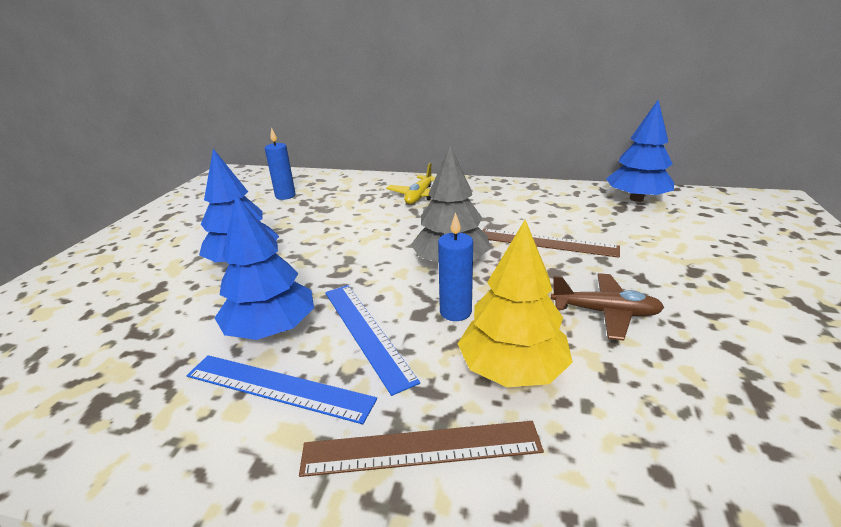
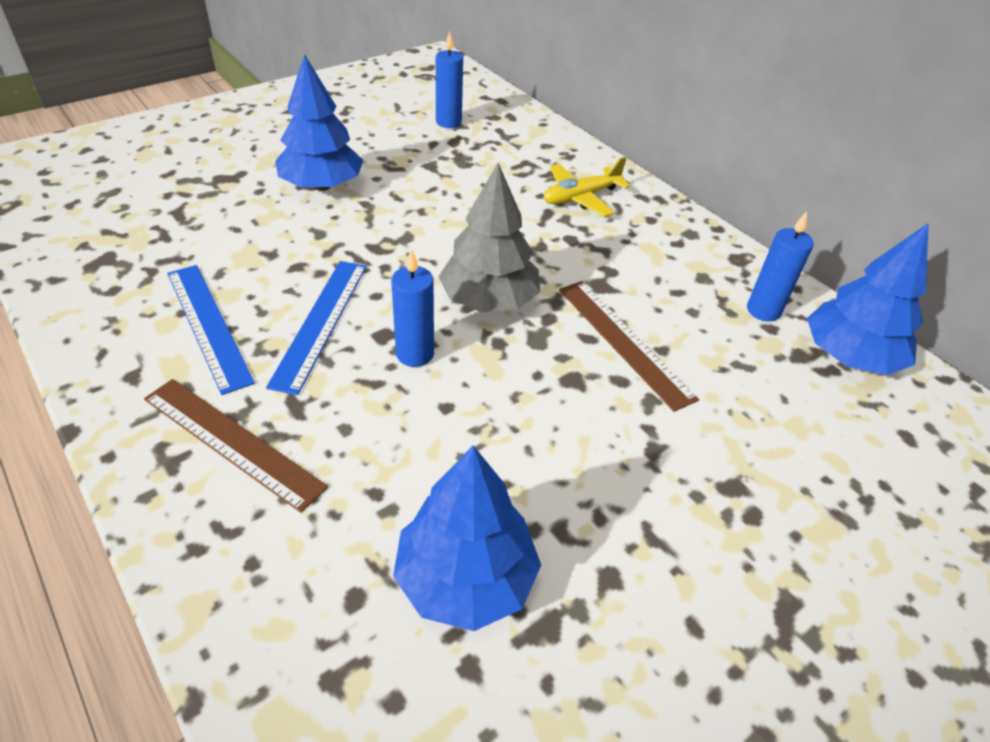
camera: 35 degrees right, 15 degrees up
(271, 329) = (262, 270): blue tree -> blue tree (465, 578)
(512, 369) = (379, 437): yellow tree -> none
(577, 200) = (763, 310): none -> blue candle
(605, 312) = (546, 453): brown plane -> none

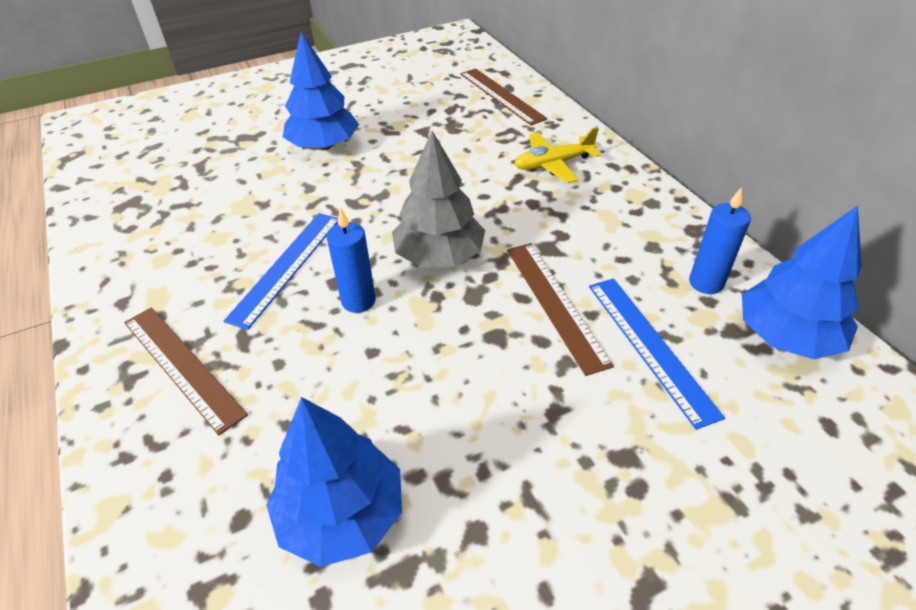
camera: 15 degrees right, 0 degrees up
(208, 325) = (194, 263): blue ruler -> blue ruler (650, 346)
(448, 122) = (450, 92): blue candle -> none
(505, 125) = (501, 95): none -> brown ruler

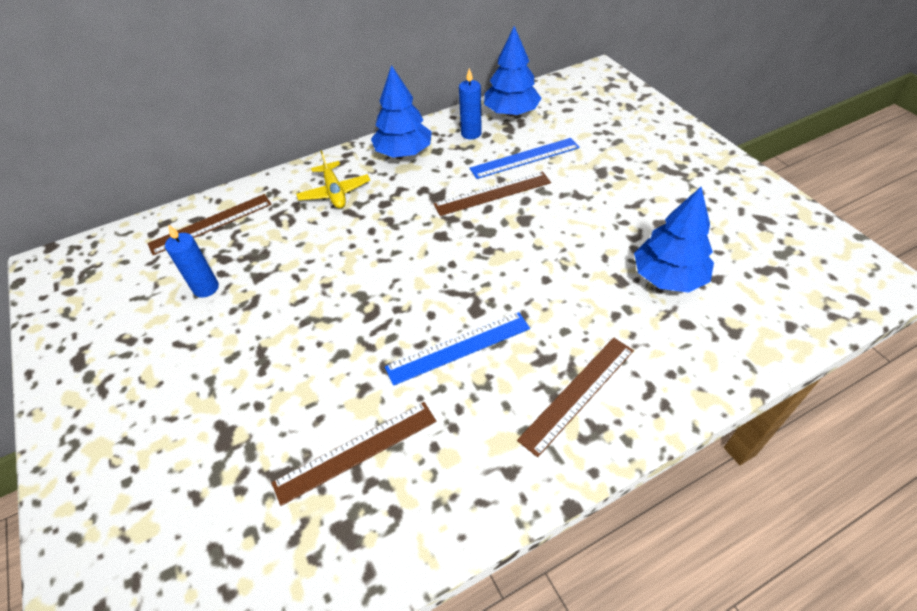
camera: 90 degrees left, 5 degrees up
(198, 203) = (356, 451): none -> brown ruler
(286, 266) = (458, 348): blue ruler -> blue ruler turned 45 degrees counterclockwise
(324, 146) = (266, 354): blue tree -> blue tree (403, 152)
(358, 301) = (497, 293): blue candle -> blue candle (206, 288)
(439, 256) = (445, 251): grey tree -> none

